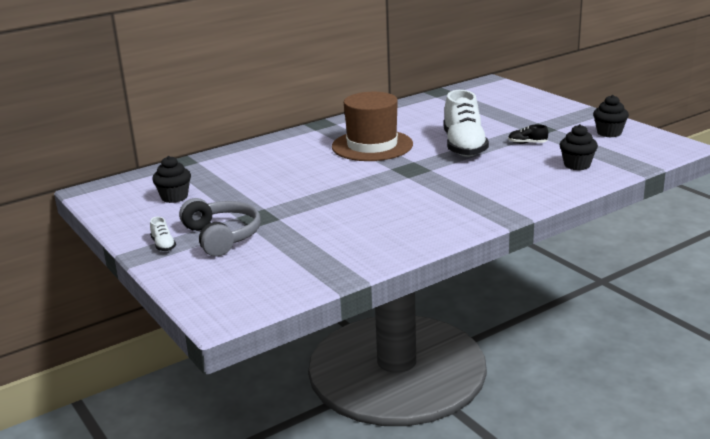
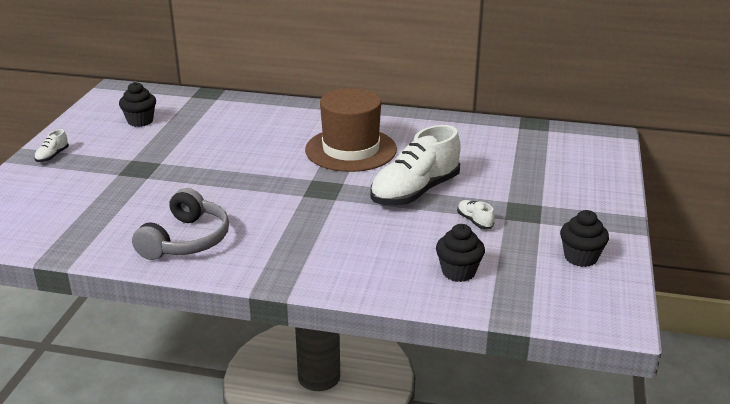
camera: 45 degrees right, 5 degrees up
(222, 237) = (89, 170): grey headphones -> grey headphones (186, 240)
(527, 143) = (474, 221): black shoe -> white shoe

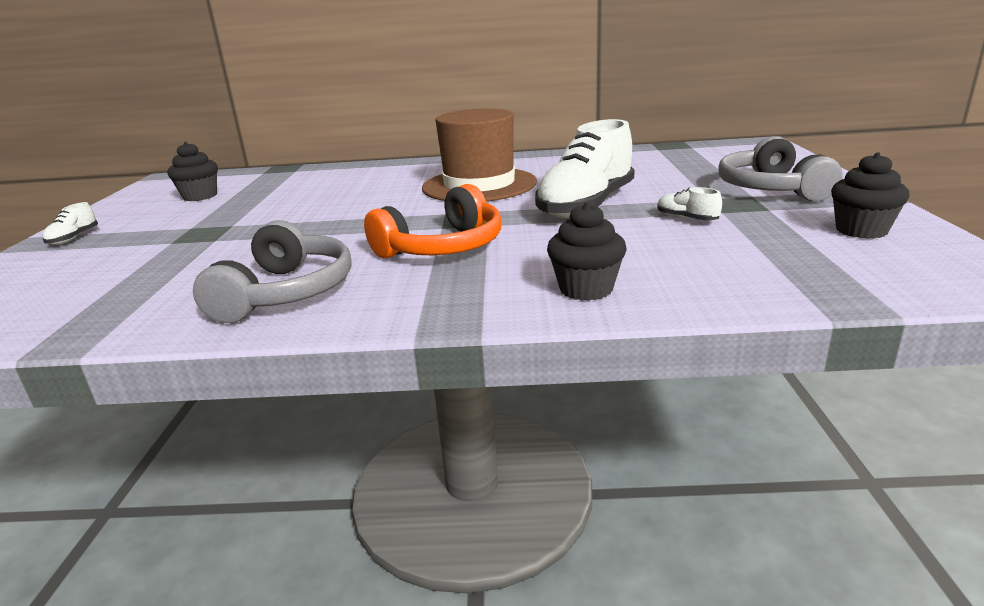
camera: 10 degrees left, 5 degrees down
(296, 217) = (443, 247): none -> orange headphones
(458, 272) = (718, 267): black cupcake -> black cupcake (586, 289)
(562, 200) = (771, 189): none -> grey headphones

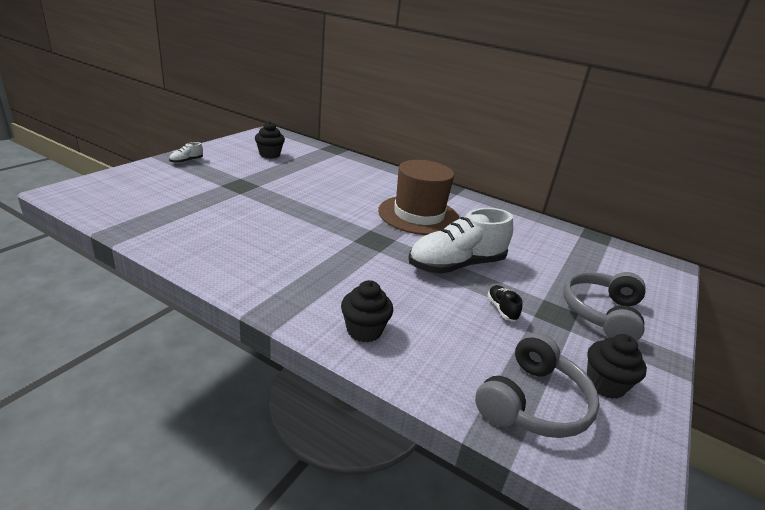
camera: 25 degrees right, 5 degrees up
(286, 292) = (227, 249): grey headphones -> grey headphones (533, 402)
(443, 247) = (334, 257): orange headphones -> none
(686, 219) = (501, 309): white shoe -> black shoe

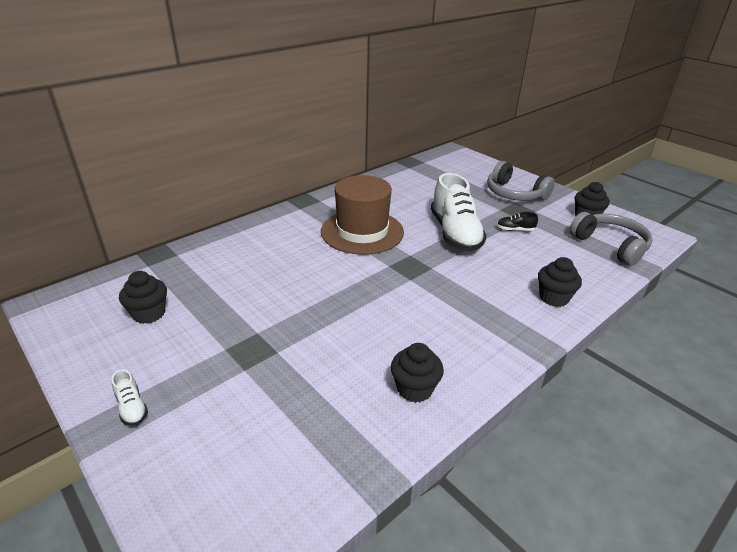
camera: 70 degrees left, 5 degrees up
(205, 245) = (414, 389): none -> black cupcake

